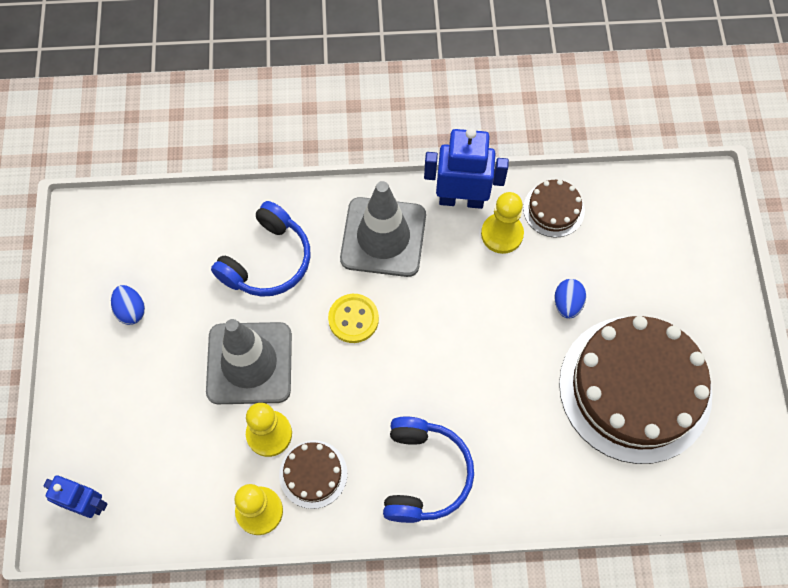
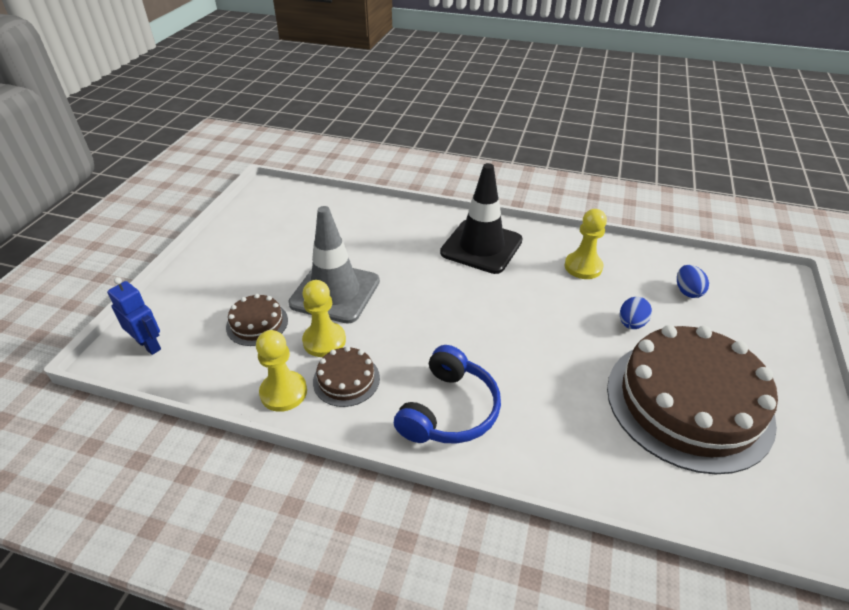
camera: 20 degrees right, 25 degrees down
(131, 310) = (266, 241): blue egg -> blue egg (687, 291)
(267, 261) = (383, 239): blue headphones -> none
(353, 319) = (434, 287): yellow button -> none
(383, 237) = (481, 246): grey traffic cone -> black traffic cone
(461, 199) = (554, 240): blue robot -> none
(553, 209) = (634, 262): brown cake -> brown cake (257, 323)

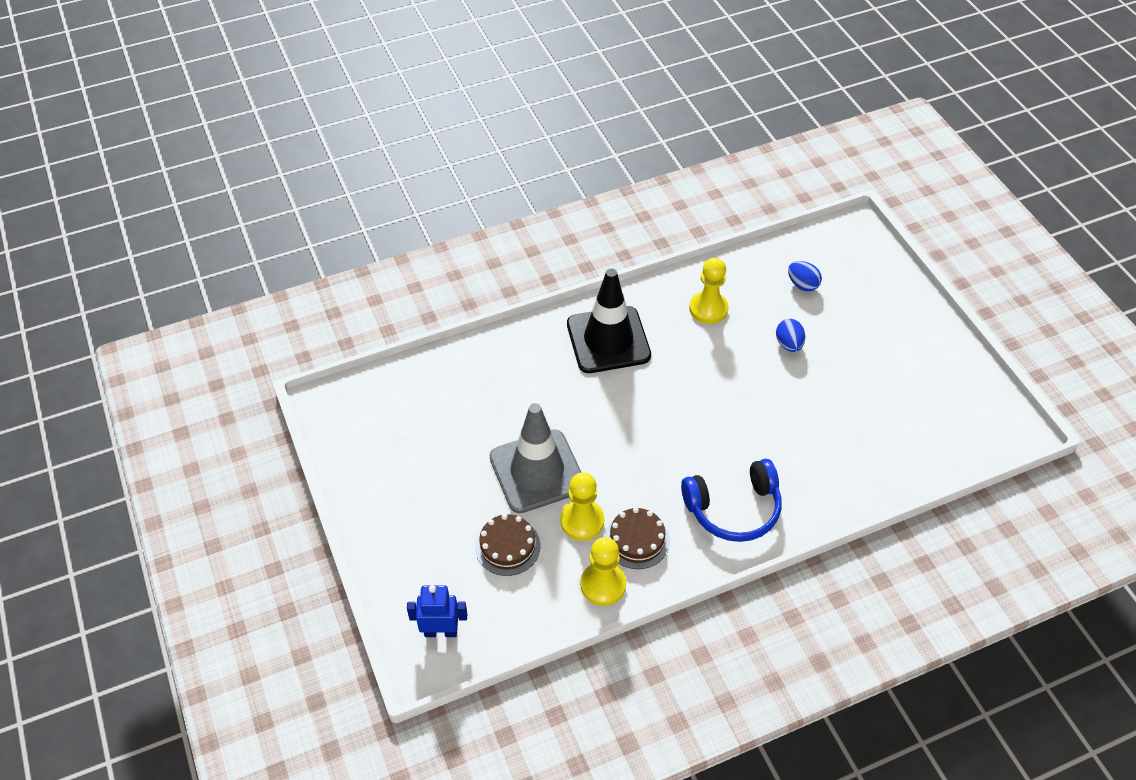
camera: 40 degrees left, 10 degrees up
(449, 410) = (733, 509): blue headphones -> blue headphones turned 90 degrees clockwise
(688, 403) = (875, 389): brown cake -> none

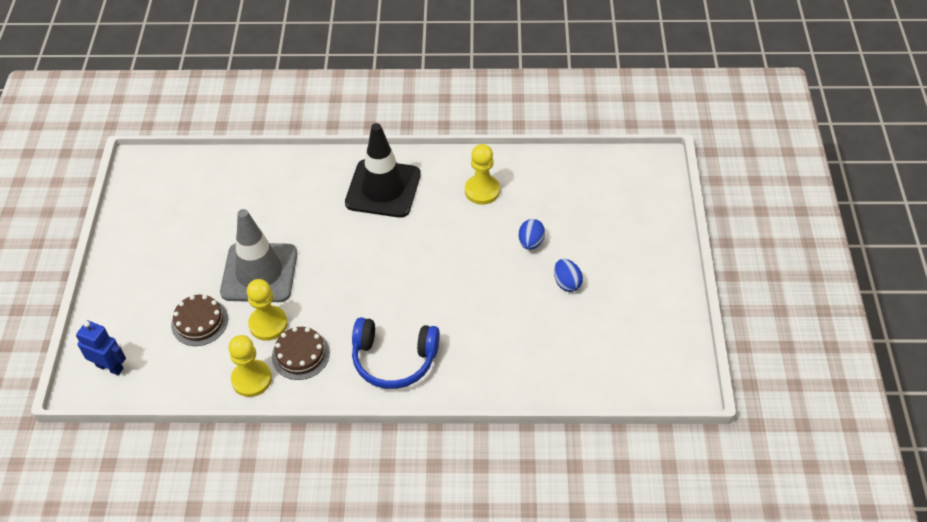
camera: 25 degrees right, 0 degrees up
(802, 285) = (576, 197): blue egg -> blue egg (566, 283)

